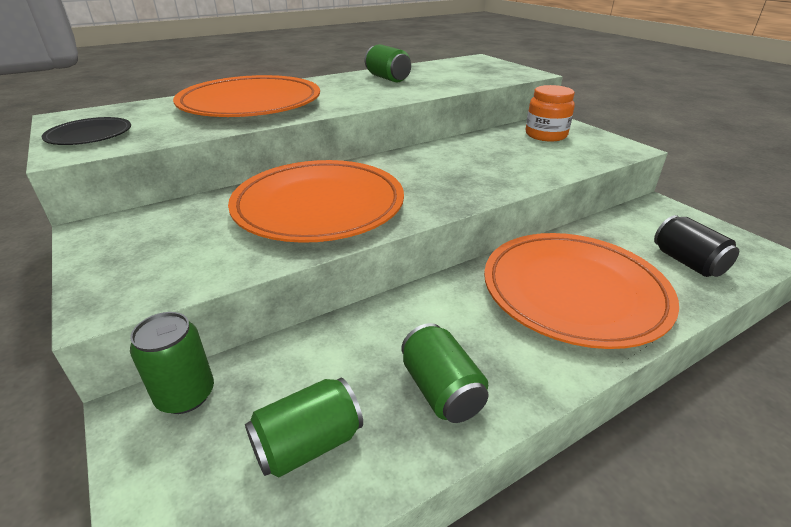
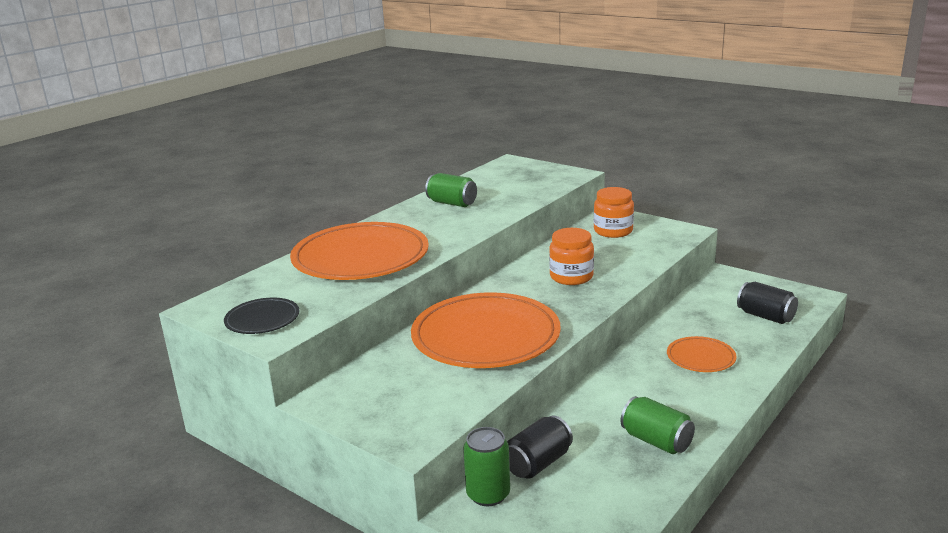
camera: 20 degrees left, 10 degrees down
(277, 371) = (538, 463): none -> black can
(308, 444) = (598, 492): green can -> none
(465, 167) = (571, 277): none -> orange jar
(573, 292) = (700, 357): orange plate -> orange plate, size x0.47

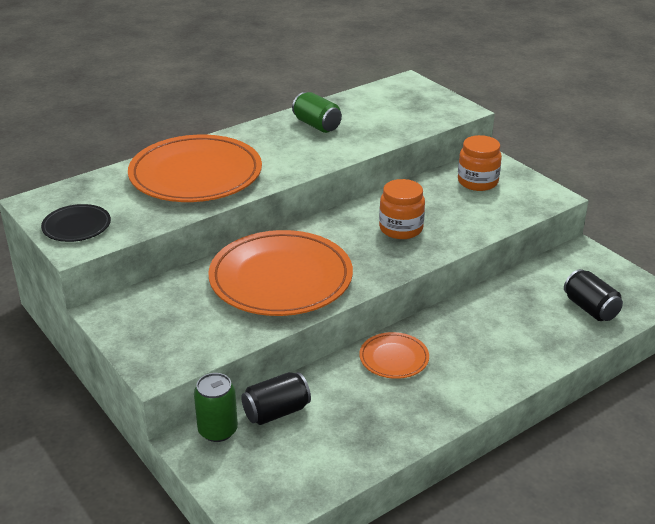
camera: 15 degrees right, 10 degrees up
(656, 441) = (394, 416): green can -> none
(700, 357) = (493, 340): orange plate -> orange plate (394, 358)

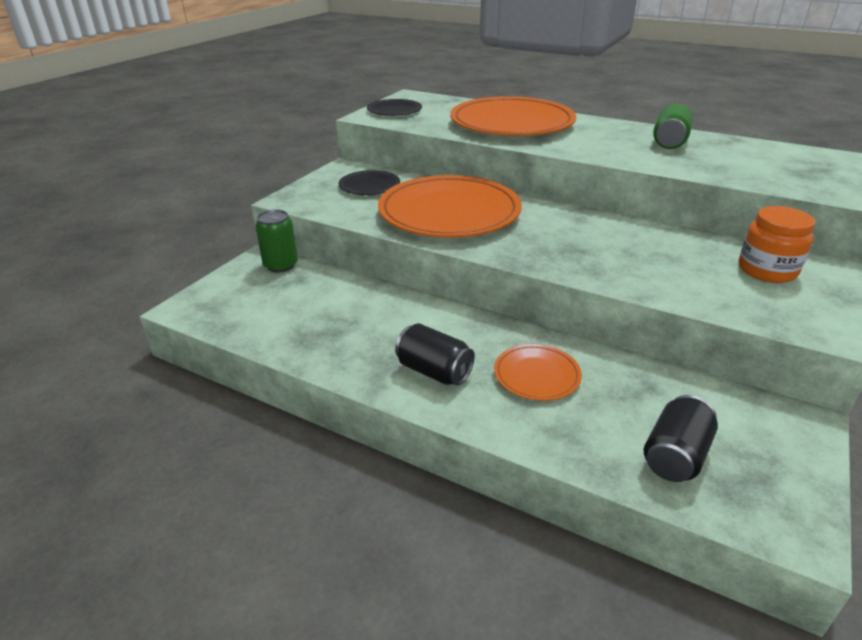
camera: 65 degrees right, 0 degrees up
(175, 308) = (369, 186): none -> black plate
(276, 412) = (317, 283): black can -> black can (434, 371)
(394, 358) = (435, 324): orange plate -> orange plate (536, 375)
(401, 229) = (601, 247): orange jar -> none

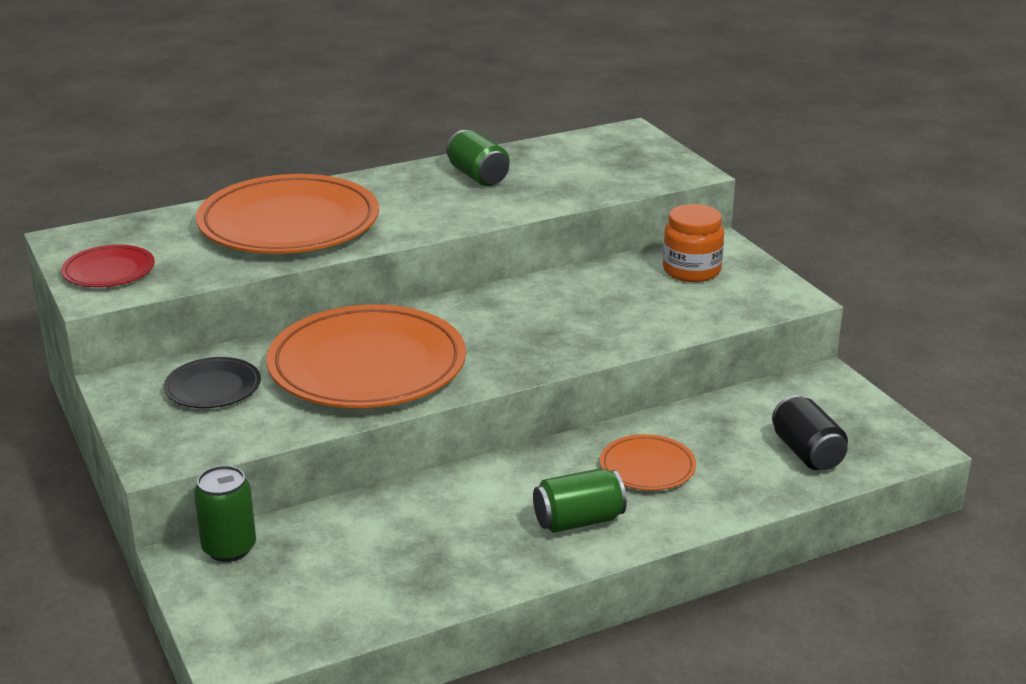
camera: 55 degrees left, 5 degrees down
(394, 111) = (109, 271): black plate -> red plate
(434, 371) = (578, 521): black can -> green can

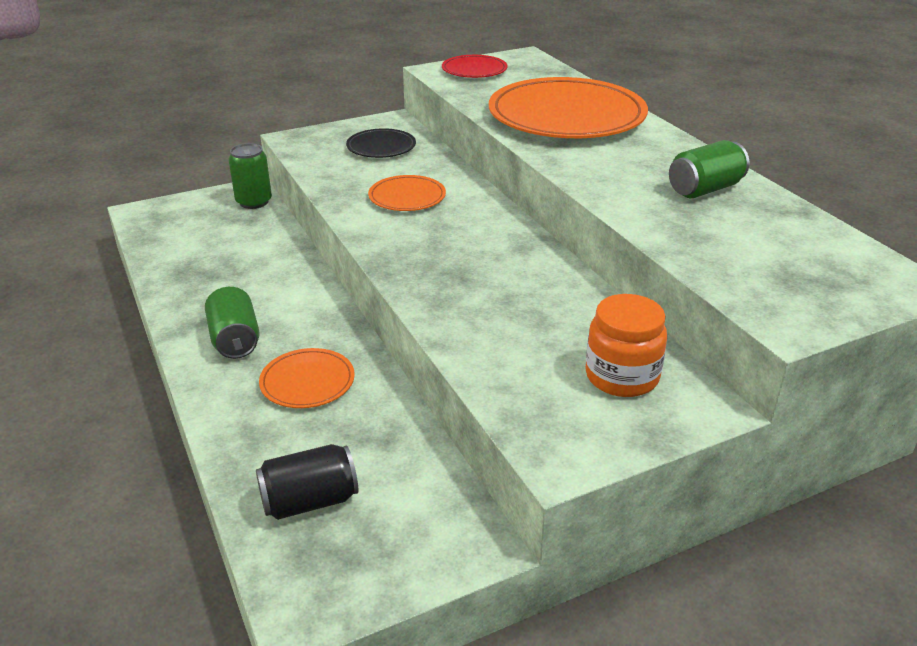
camera: 90 degrees right, 5 degrees up
(367, 365) = (407, 197): orange plate -> orange plate, size x0.47

